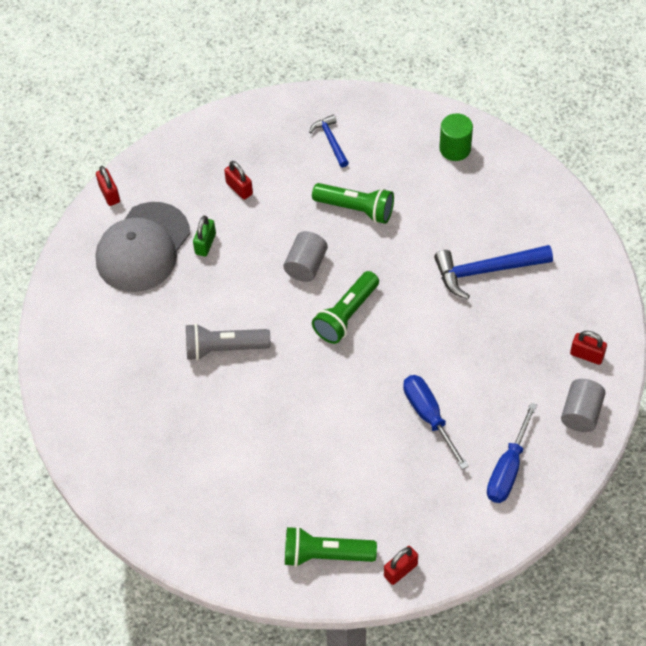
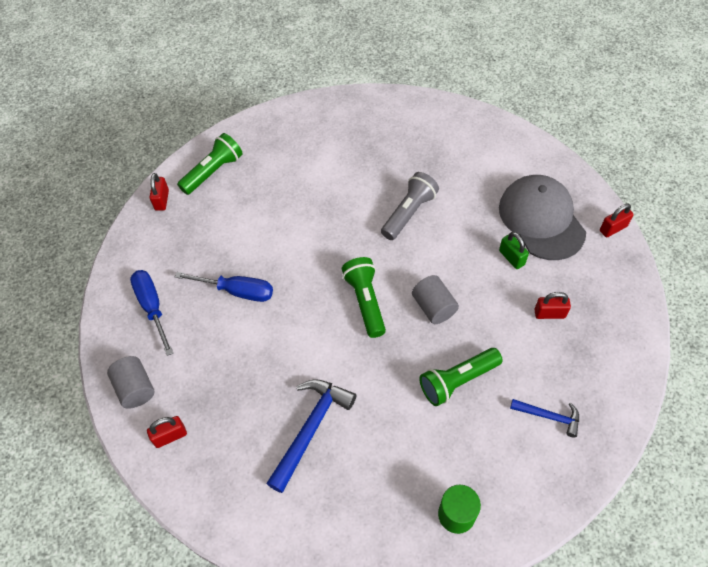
camera: 130 degrees right, 0 degrees up
(109, 194) = (613, 228): red padlock -> red padlock turned 45 degrees counterclockwise

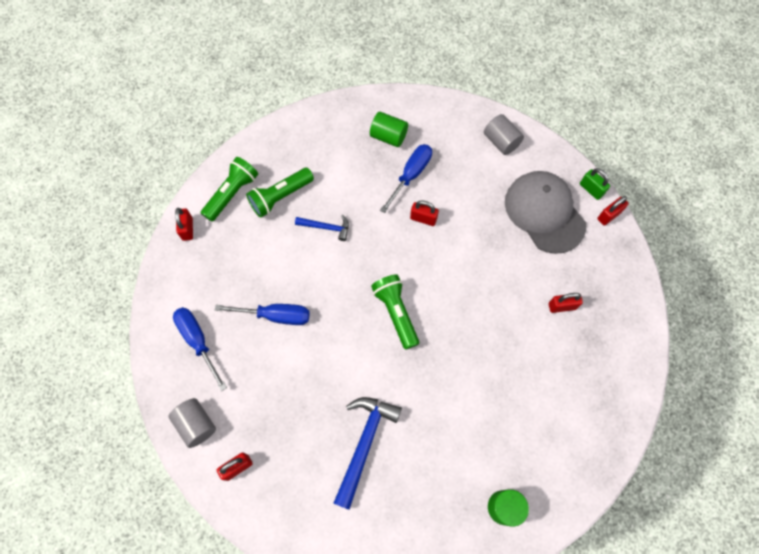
camera: 10 degrees left, 10 degrees up
(383, 132) = (388, 137): none -> green cylinder
(402, 170) = (411, 175): none -> blue screwdriver
(409, 213) = (423, 219): grey flashlight -> red padlock
(433, 307) = (458, 311): grey cylinder -> grey cylinder (501, 142)
(457, 381) = (489, 381): green flashlight -> green flashlight (280, 197)
(511, 258) = (522, 254): green padlock -> green padlock (591, 189)
(549, 417) = (572, 405): blue hammer -> blue hammer (326, 227)

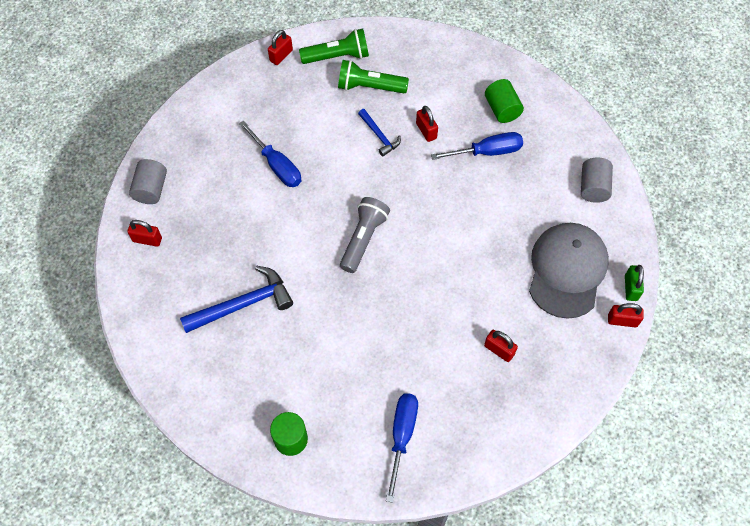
camera: 45 degrees right, 5 degrees down
(198, 341) = (208, 136): blue screwdriver -> blue screwdriver (402, 435)
(396, 313) = (363, 239): green flashlight -> grey flashlight
(423, 219) = (461, 191): red padlock -> red padlock (426, 131)

